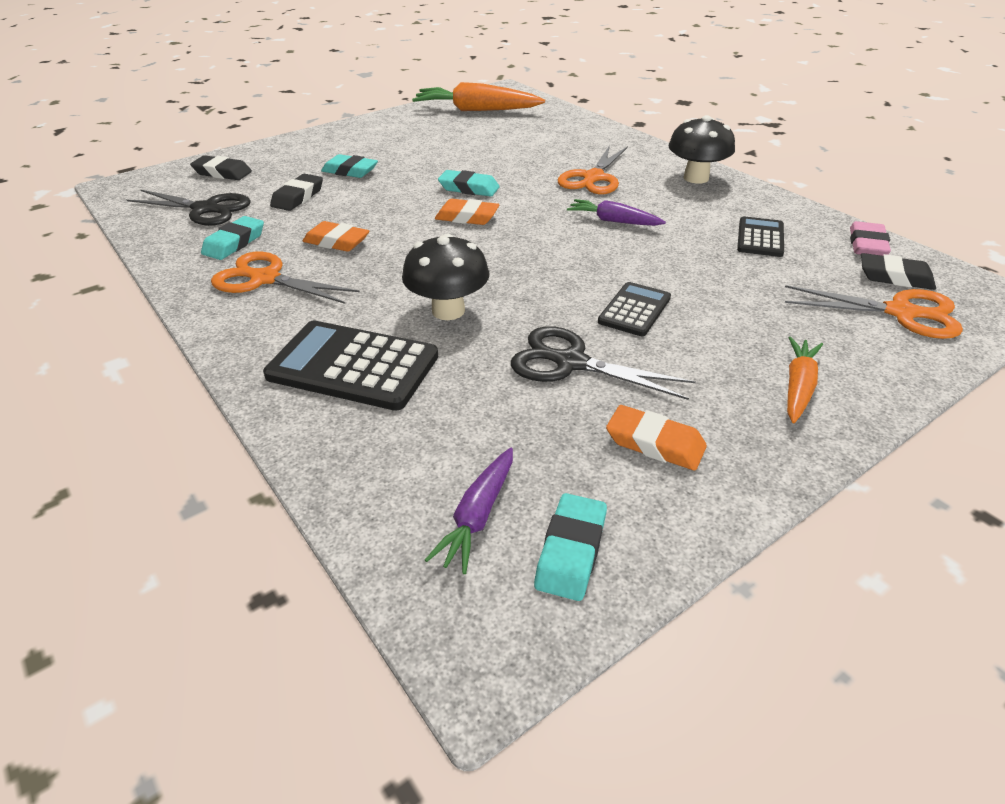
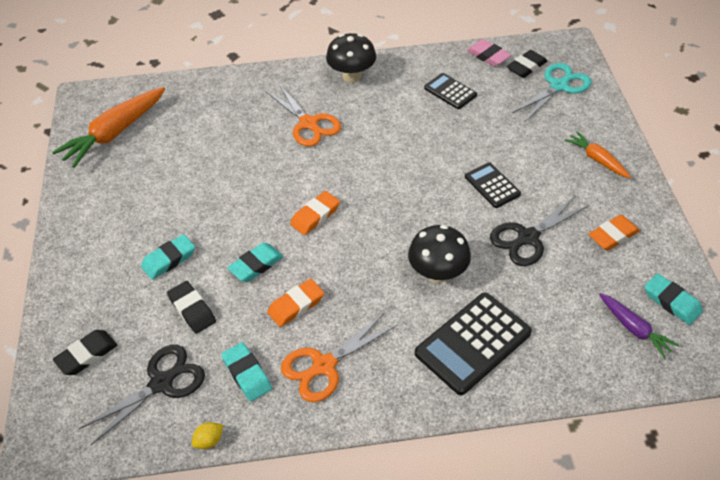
camera: 60 degrees left, 10 degrees up
(147, 248) = (209, 441): none -> yellow lemon
(469, 188) = (268, 197): turquoise eraser -> turquoise eraser (256, 265)
(613, 221) = (380, 144): purple carrot -> none
(901, 313) = (559, 86): orange scissors -> turquoise scissors

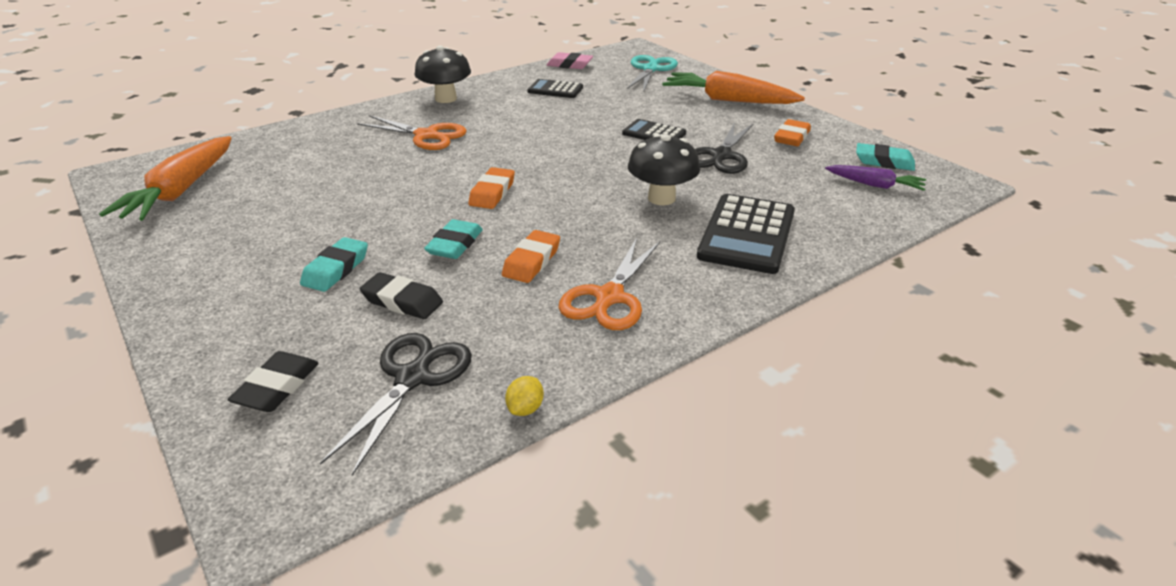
camera: 30 degrees left, 15 degrees down
(247, 374) = (522, 333): turquoise eraser -> none
(526, 67) = (611, 65): black eraser -> none
(597, 159) = (728, 100): orange carrot -> orange carrot, size x1.79

